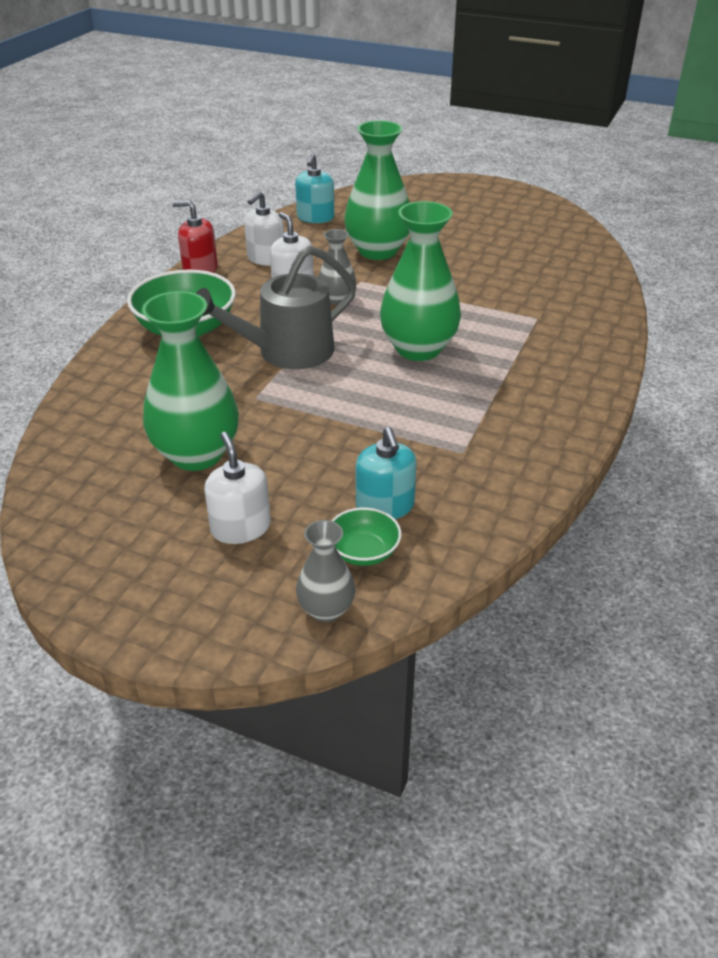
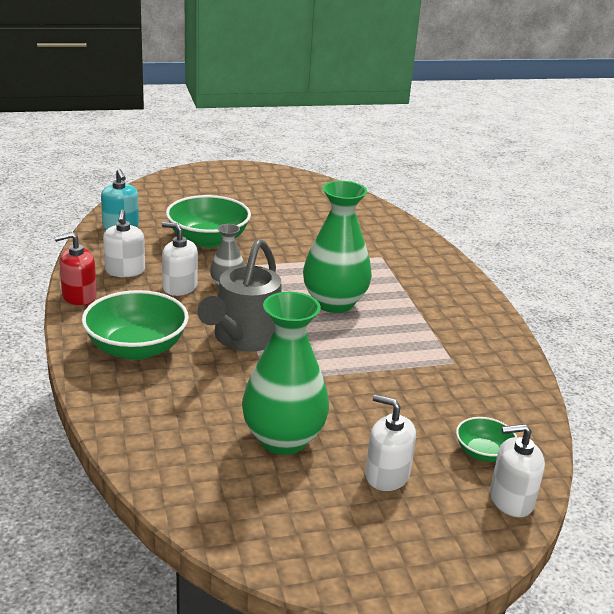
camera: 40 degrees left, 10 degrees down
(326, 609) = (511, 500): grey vase -> white soap dispenser
(377, 251) = (208, 240): green vase -> green bowl
(385, 506) = (456, 418): turquoise soap dispenser -> none

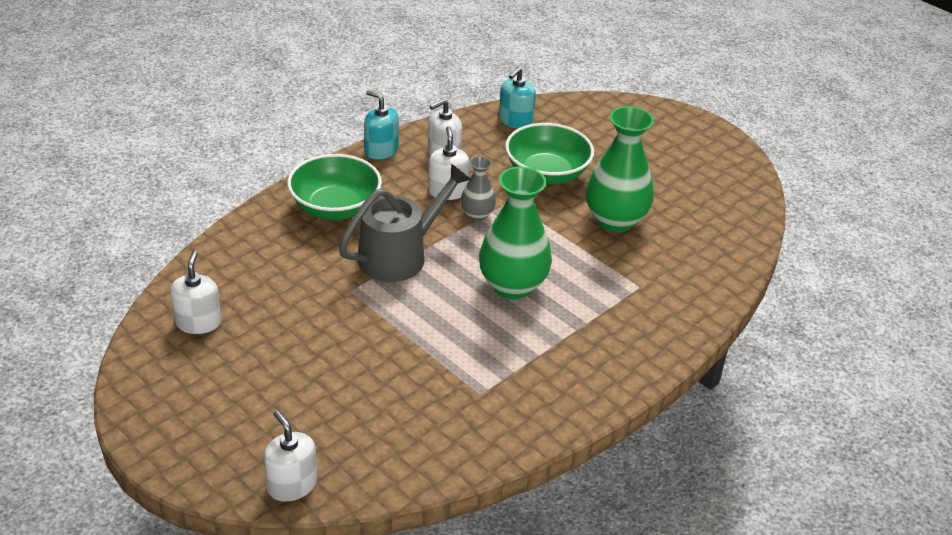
camera: 60 degrees right, 10 degrees up
(79, 296) = (381, 150): red soap dispenser -> turquoise soap dispenser
(243, 338) = (400, 255): grey watering can -> grey watering can turned 150 degrees clockwise
(283, 439) = (276, 327): green vase -> green vase (615, 220)
(387, 475) = (271, 399): white soap dispenser -> white soap dispenser (198, 322)
(483, 453) = (347, 450): green bowl -> none

